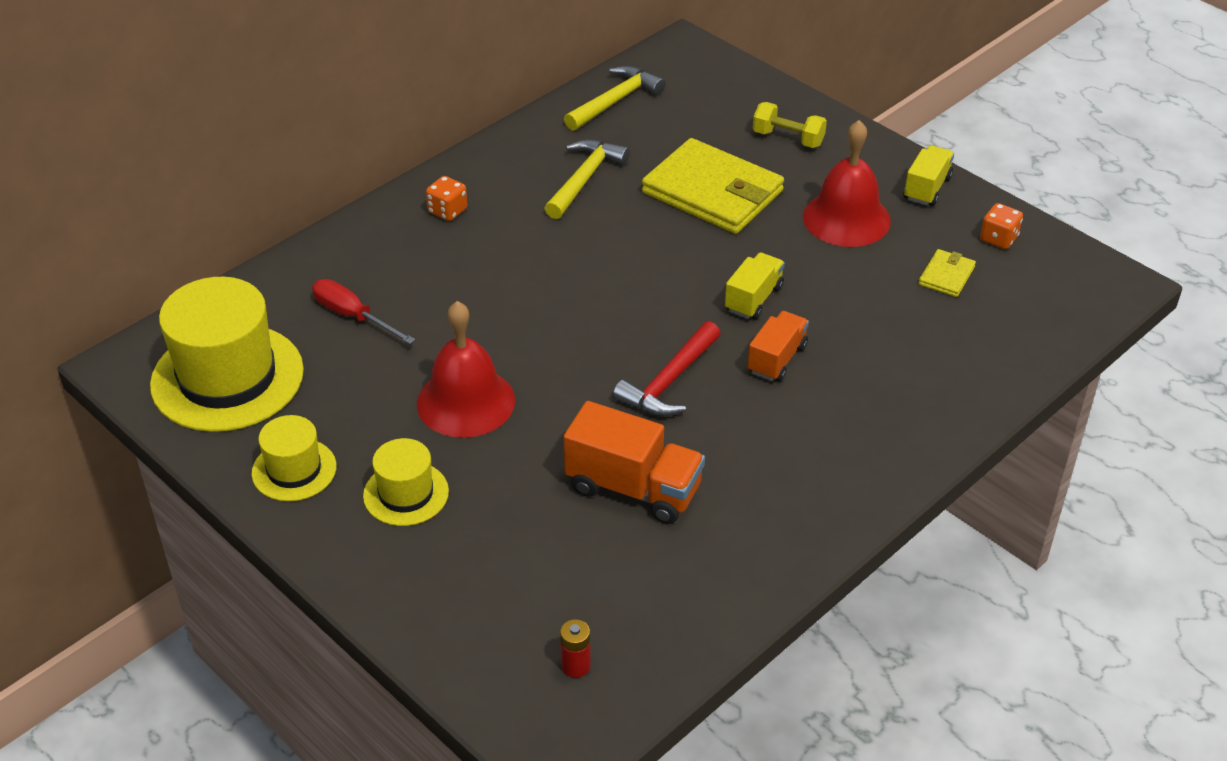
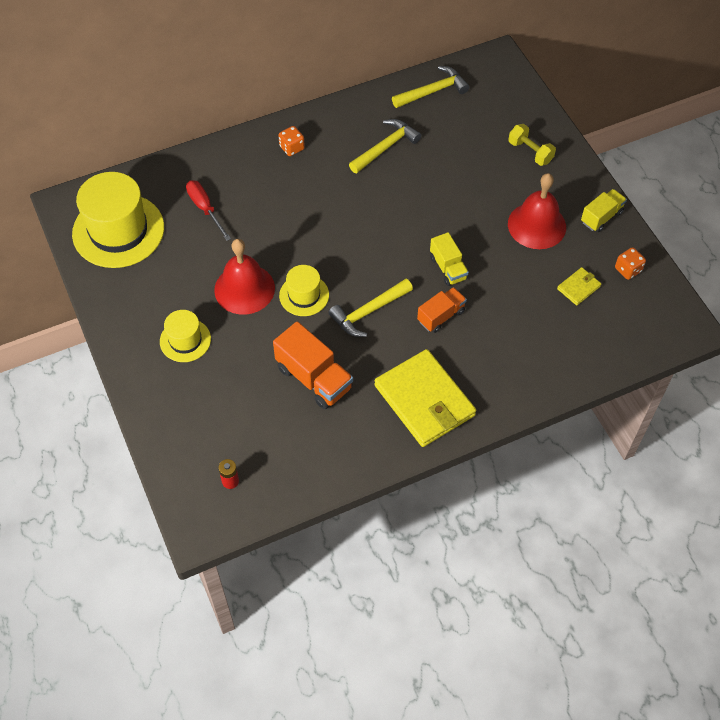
camera: 20 degrees right, 15 degrees up
(294, 470) = (131, 305): yellow hat -> yellow hat (304, 295)
(669, 382) = (368, 312): red hammer -> yellow hammer
(712, 192) = (461, 180): yellow wallet -> yellow wallet (424, 401)
(753, 299) = (448, 268): yellow truck -> yellow truck turned 105 degrees clockwise

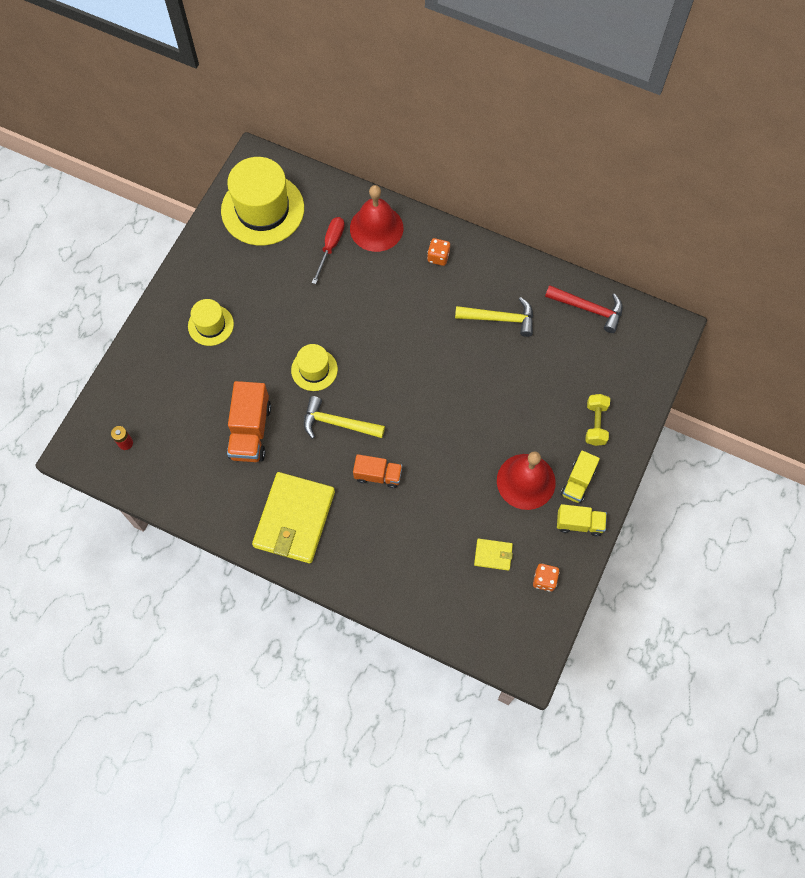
camera: 50 degrees right, 10 degrees up
(244, 289) = (285, 327): red bell -> red bell (376, 228)
(433, 91) = (589, 309): yellow hammer -> red hammer
(448, 268) = (426, 448): yellow truck -> yellow truck (578, 482)

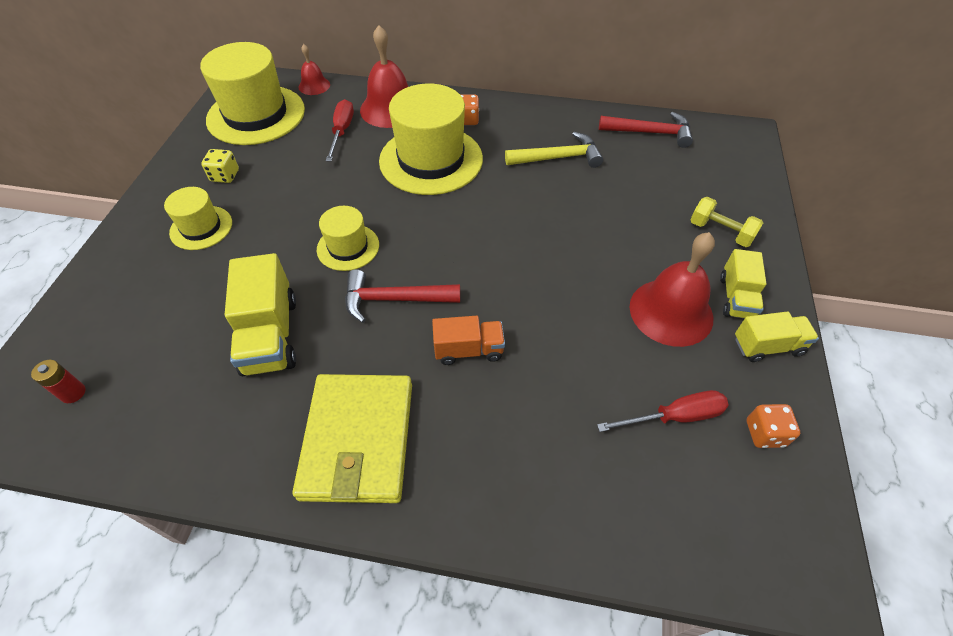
camera: 15 degrees left, 15 degrees down
(231, 275) = (225, 176): none -> yellow dice
(250, 431) = (270, 335): orange truck -> yellow truck
(316, 182) = (314, 86): none -> red bell
(337, 423) = (394, 299): yellow hammer -> red hammer
(396, 296) = (431, 160): none -> yellow hat
(493, 555) = (674, 417): yellow wallet -> red screwdriver
(595, 424) = (720, 232): yellow dumbbell -> yellow dumbbell turned 45 degrees counterclockwise

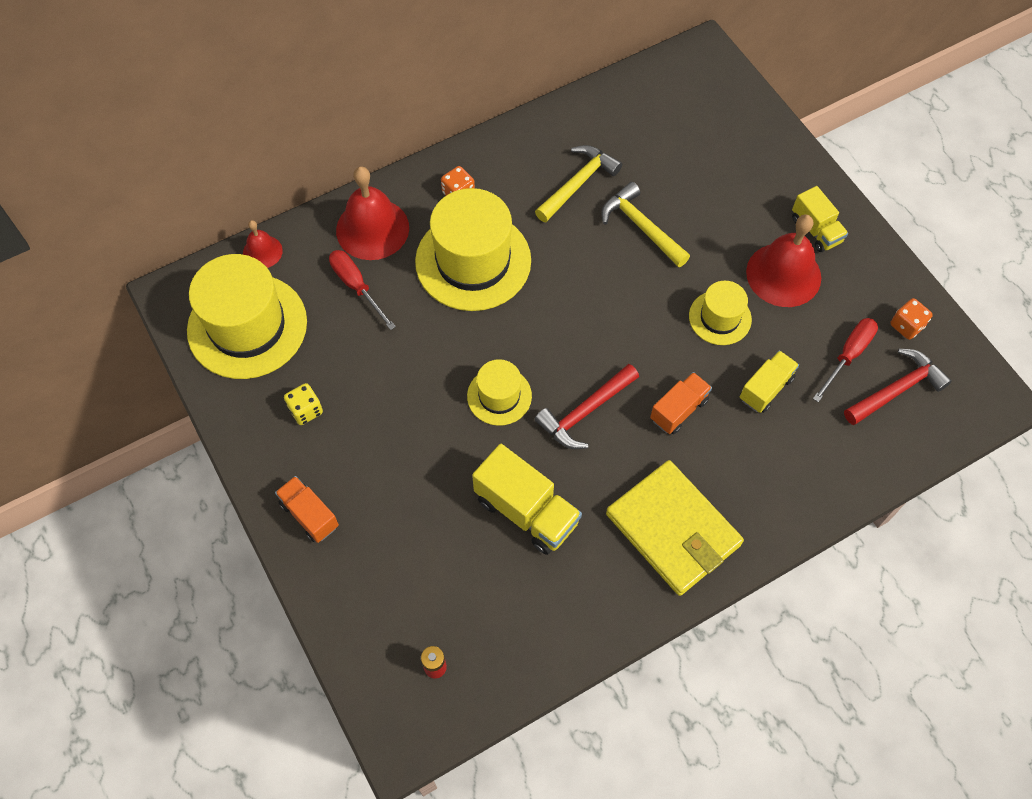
camera: 40 degrees left, 10 degrees up
(145, 234) = (309, 515): none -> orange truck
(201, 228) = (352, 472): yellow hat -> yellow hat (720, 318)
(578, 208) = (641, 227): none -> yellow hammer
(650, 133) = (628, 103): red hammer -> red hammer (896, 389)
(720, 232) = (761, 175): yellow dumbbell -> none
(767, 346) = (863, 257): yellow truck -> yellow truck (765, 388)

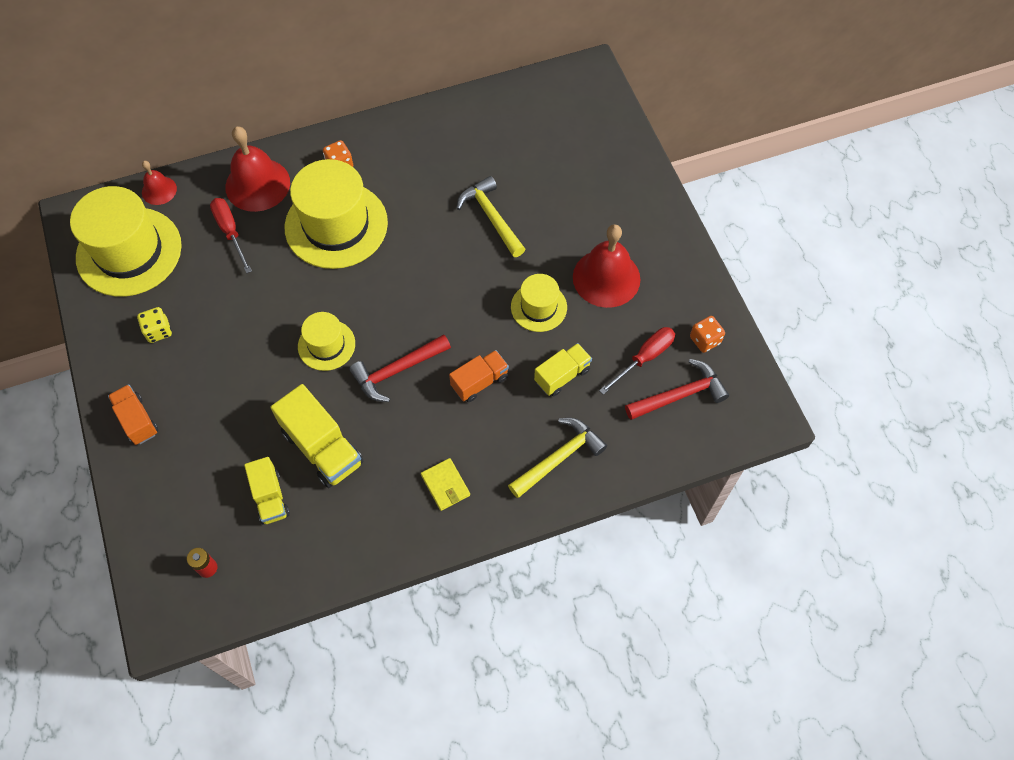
camera: 10 degrees right, 0 degrees up
(578, 183) = (446, 171): yellow hammer -> yellow hammer (559, 457)
(673, 530) = (445, 485): yellow wallet -> yellow wallet, size x0.44
(816, 230) = (646, 243): yellow truck -> yellow truck (270, 497)

